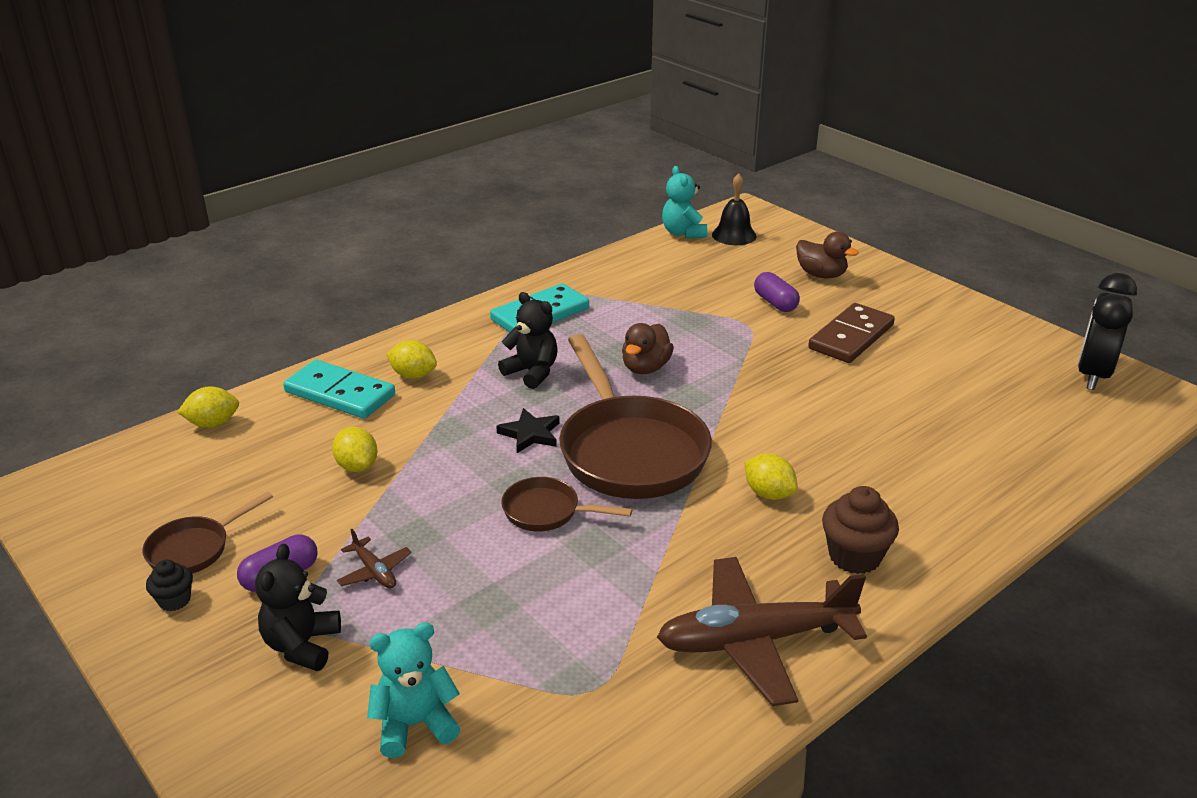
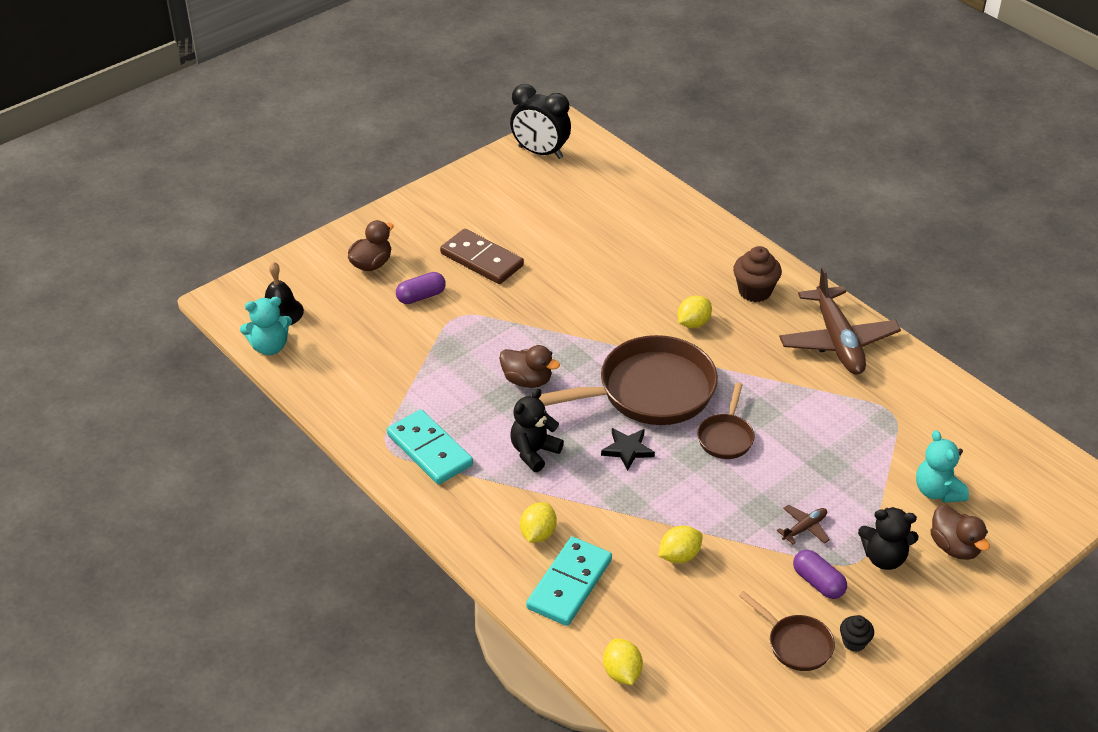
camera: 90 degrees left, 10 degrees up
(299, 729) = (954, 547): none -> brown duck

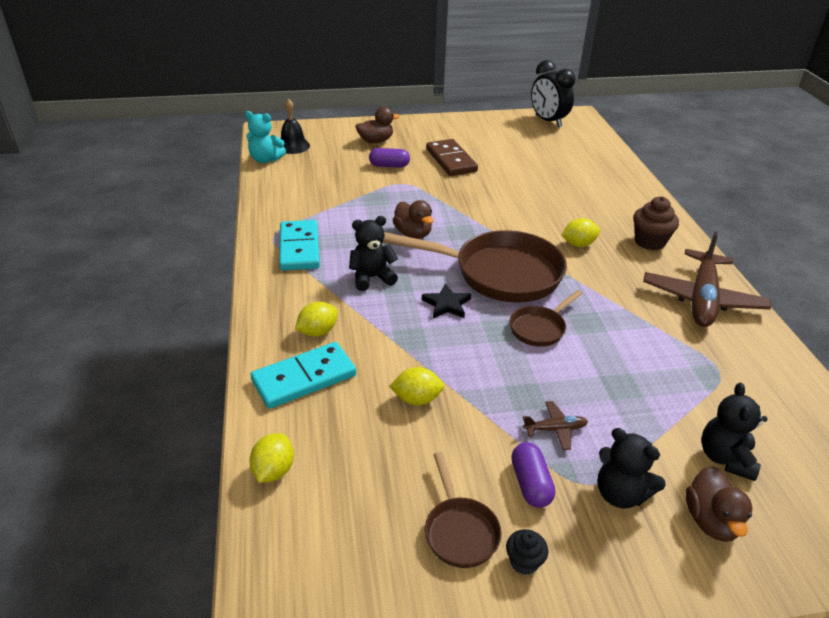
camera: 30 degrees right, 5 degrees down
(937, 491) = (725, 458): turquoise teddy bear -> black teddy bear

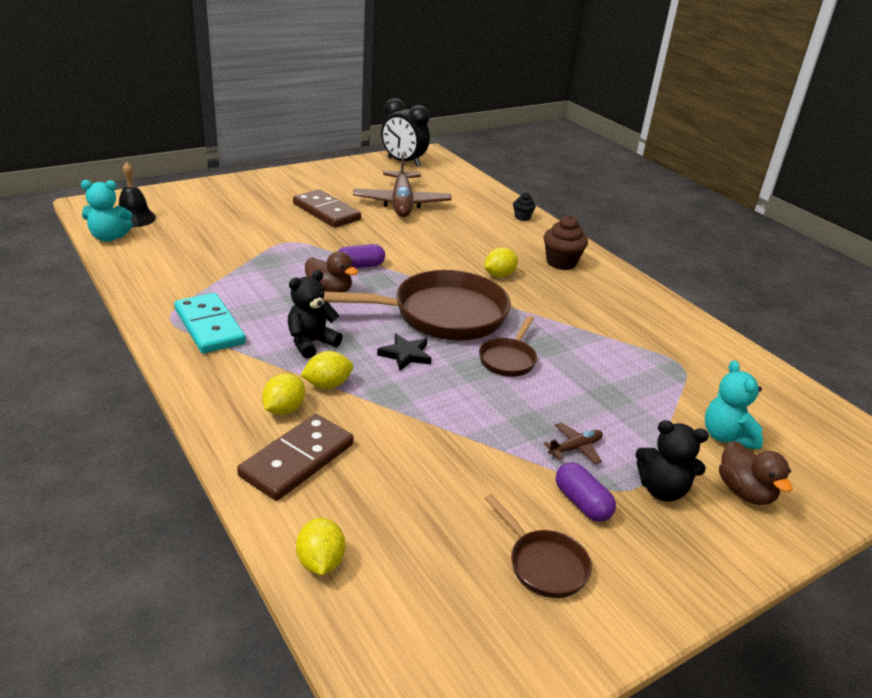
camera: 25 degrees left, 5 degrees down
(304, 378) = (297, 460): turquoise domino -> brown domino
(376, 141) = (231, 202): brown duck -> none
(389, 166) = (262, 226): purple capsule -> purple capsule (360, 266)
(417, 399) = (429, 452): yellow lemon -> yellow lemon (327, 385)
(524, 562) = (616, 574): black cupcake -> black cupcake (522, 217)
(702, 299) = (633, 305): brown plane -> brown plane (401, 203)
(725, 458) = (726, 437): black teddy bear -> turquoise teddy bear

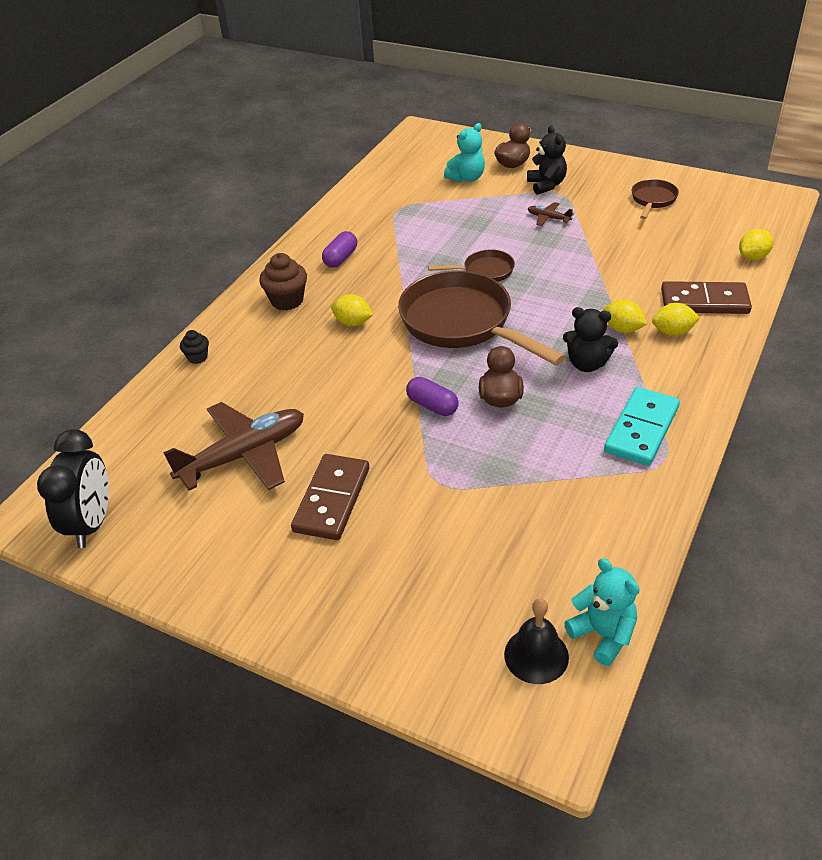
camera: 115 degrees left, 10 degrees up
(405, 355) = (539, 314): black star -> none
(582, 503) = (593, 203): purple capsule -> purple capsule (341, 258)

